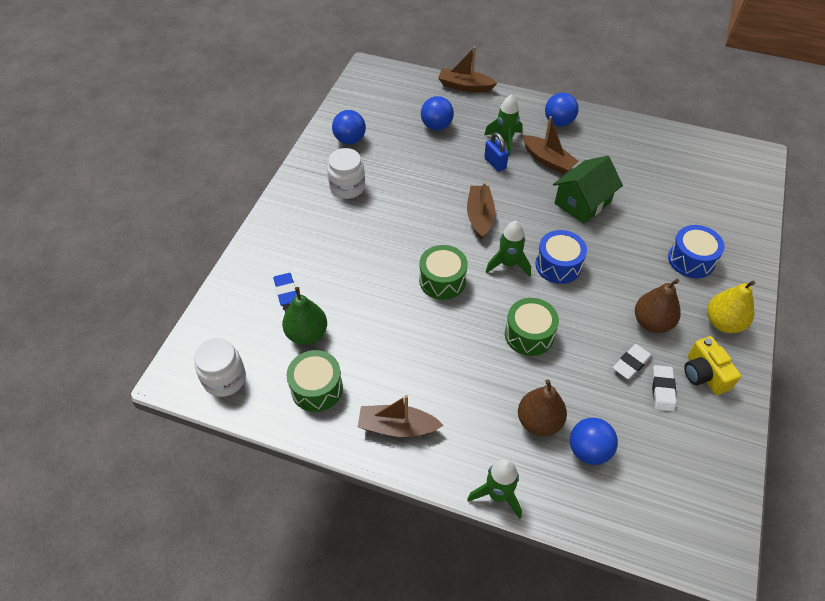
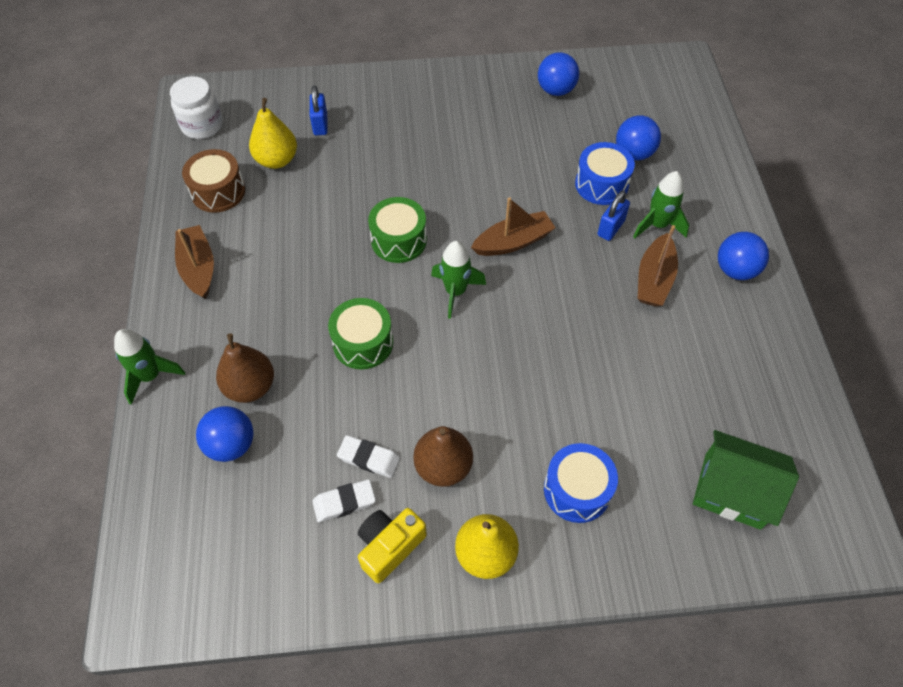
camera: 65 degrees right, 5 degrees up
(286, 291) = (320, 125): blue eraser -> blue padlock
(307, 334) = (277, 160): green pear -> yellow pear
(316, 388) = (218, 191): green drum -> brown drum
(347, 187) = (484, 115): white jar -> none
(465, 86) = (726, 155): brown boat -> none
(558, 265) = (481, 341): blue drum -> blue drum (601, 184)
(582, 202) = (603, 337): green house -> green house (732, 490)

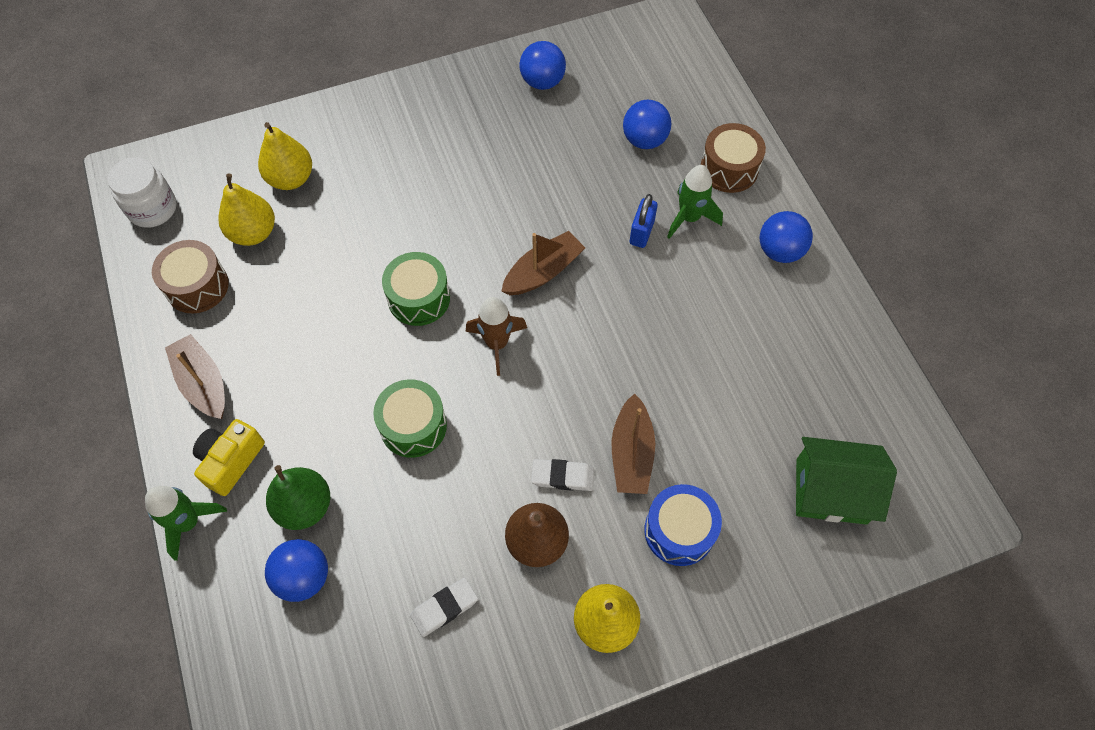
camera: 15 degrees left, 5 degrees up
(250, 386) = (304, 506): brown pear -> green pear
(320, 125) = (291, 179): blue padlock -> yellow pear
(369, 458) = (456, 553): white eraser -> white eraser (562, 477)
(389, 546) = (505, 642): yellow camera -> yellow camera (231, 461)
(455, 292) = (497, 344): green rocket -> brown rocket
(601, 184) = (619, 183): blue drum -> none
(654, 279) = (700, 280): brown boat -> brown boat (631, 453)
(705, 192) = (729, 169): none -> brown drum

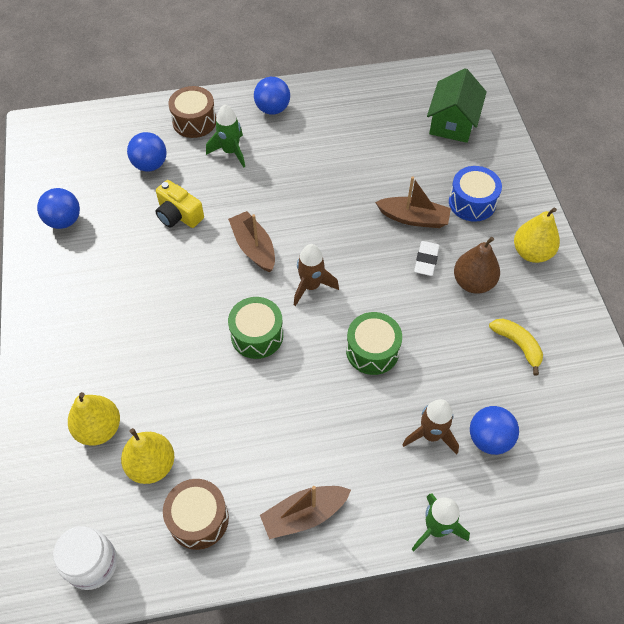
camera: 80 degrees left, 5 degrees down
(231, 461) = (384, 492): yellow camera -> yellow camera (179, 215)
(304, 506) = (431, 435): green pear -> brown rocket
(444, 608) = (517, 345): white eraser -> yellow banana
(641, 232) = (235, 181): blue padlock -> none

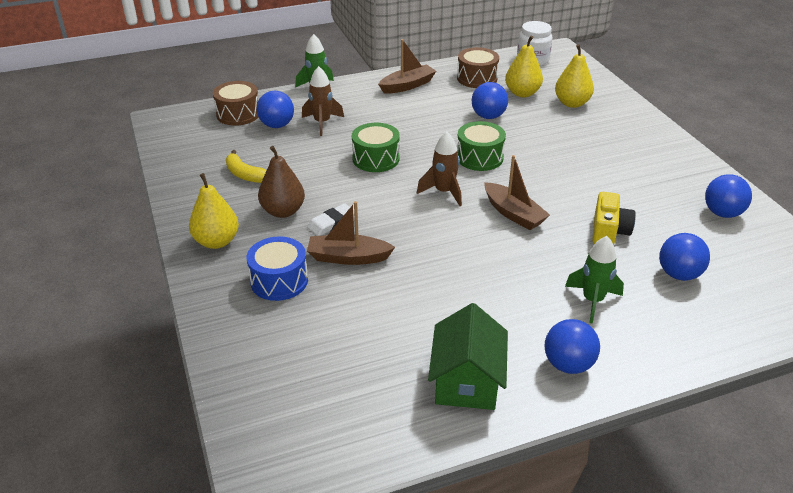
camera: 170 degrees right, 20 degrees down
(179, 215) = (608, 231): yellow camera -> yellow camera turned 75 degrees clockwise
(194, 121) = (664, 332): brown drum -> brown drum (238, 114)
(218, 415) = (488, 116): none -> blue ball
(426, 260) = (331, 223): white eraser -> white eraser turned 45 degrees clockwise
(452, 123) = (301, 378): green house -> green house (467, 381)

